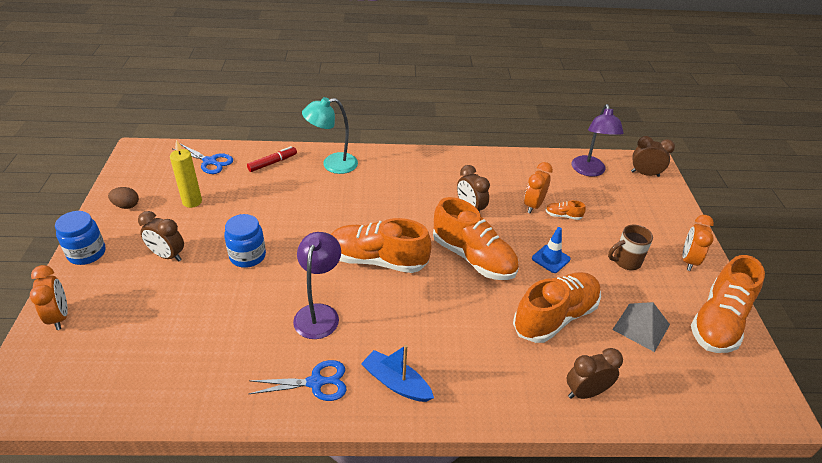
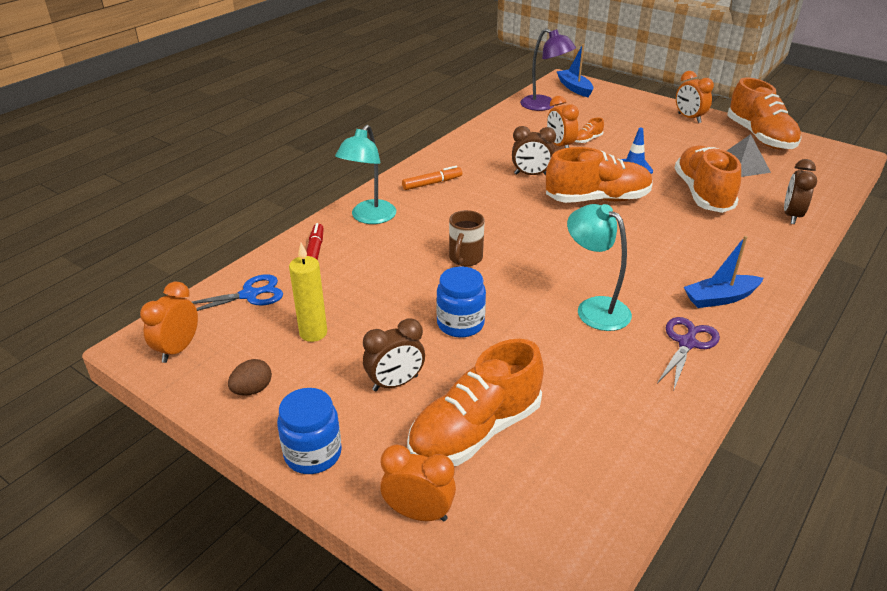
camera: 50 degrees left, 5 degrees down
(143, 164) = (178, 349): none -> orange clock
(315, 382) = (687, 343): blue scissors -> purple scissors
(319, 313) = (594, 308): purple lamp -> turquoise lamp
(378, 260) = (551, 247): orange shoe -> orange shoe (475, 431)
(403, 170) = (432, 183): none -> orange marker
(625, 261) = (667, 140): brown mug -> brown mug (465, 259)
(645, 174) = (574, 88): brown clock -> blue boat

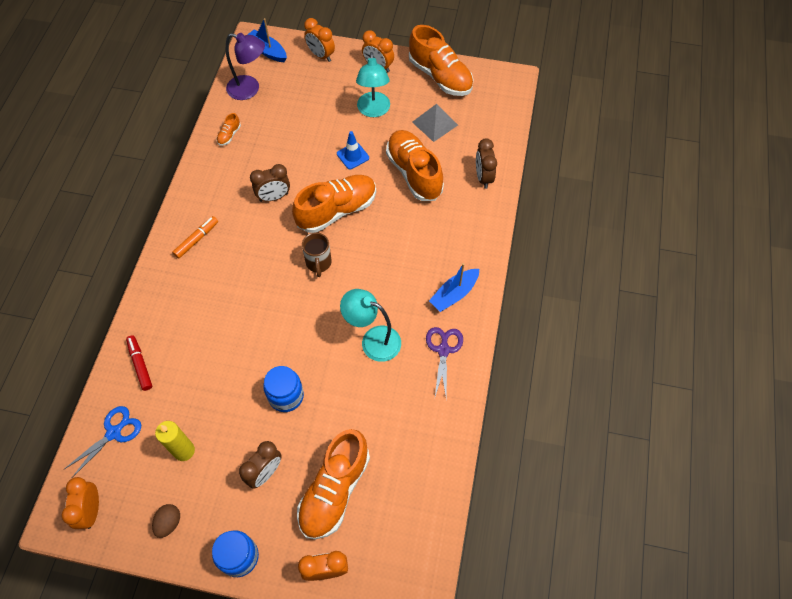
camera: 25 degrees left, 25 degrees up
(369, 218) = (164, 304): turquoise lamp -> turquoise lamp (373, 110)
(465, 259) = (261, 324): brown mug -> brown mug (318, 263)
(560, 146) = (284, 147): orange clock -> orange clock (321, 55)
(587, 140) = (304, 130): orange shoe -> orange shoe (229, 135)

